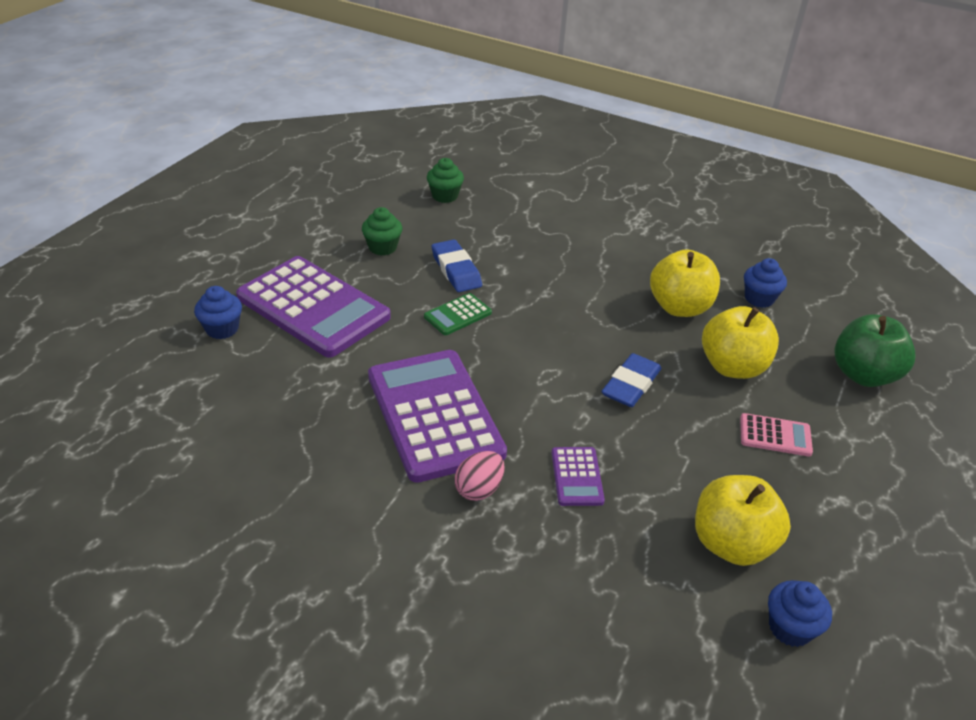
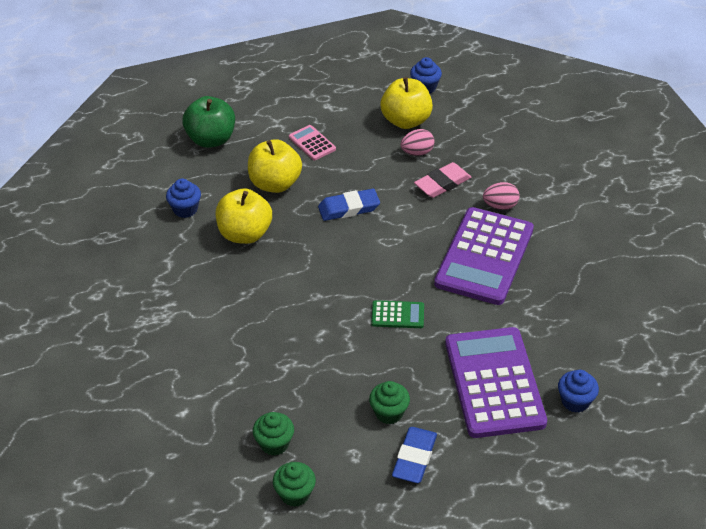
camera: 135 degrees left, 5 degrees up
(396, 181) = (295, 494): none -> green cupcake
(456, 270) = (356, 354): blue eraser -> blue eraser (414, 458)
(577, 477) = (442, 183): purple calculator -> pink eraser
(656, 502) = (417, 152): none -> pink egg

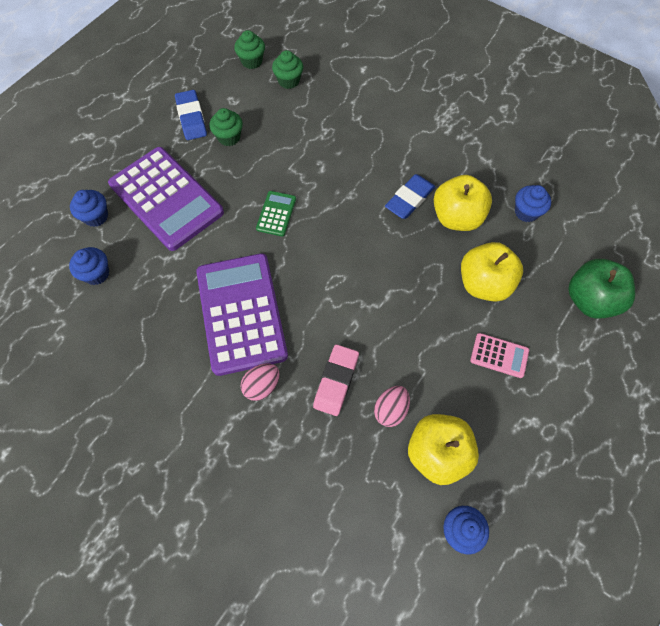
camera: 145 degrees right, 20 degrees up
(349, 208) = (397, 295): blue eraser -> blue eraser (409, 199)
(397, 315) = (276, 214): green calculator -> green calculator turned 135 degrees clockwise
(597, 348) = (96, 274): none -> blue cupcake

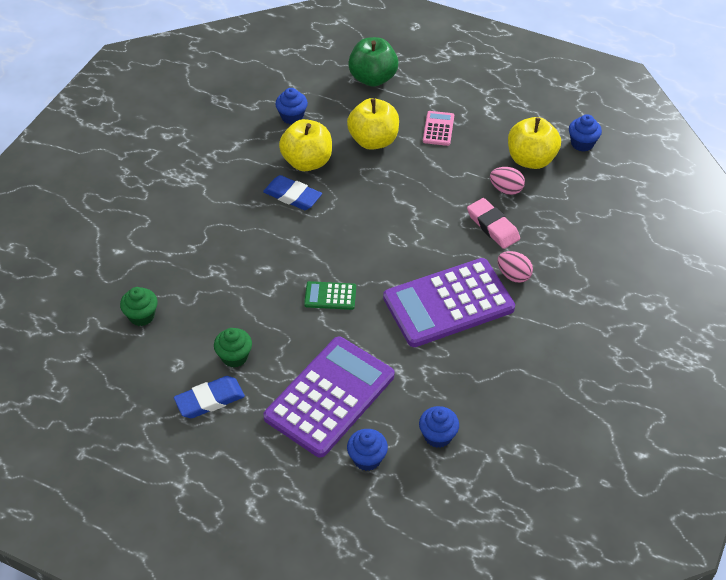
camera: 100 degrees left, 15 degrees down
(252, 61) = (111, 358): green cupcake -> none
(336, 381) = (493, 226): pink eraser -> pink eraser turned 45 degrees clockwise

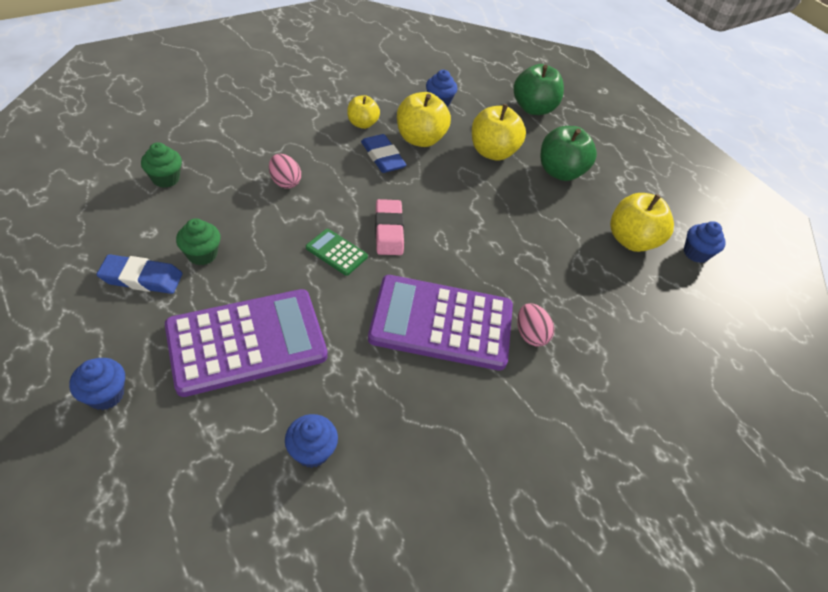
camera: 25 degrees right, 0 degrees up
(248, 174) = (362, 124): none -> yellow apple
(367, 458) = (220, 427): blue cupcake -> blue cupcake (106, 394)
(438, 129) = (560, 172): pink calculator -> green apple
(493, 226) = (546, 278): pink eraser -> pink eraser (389, 230)
(506, 189) = (585, 253): pink egg -> pink egg (285, 182)

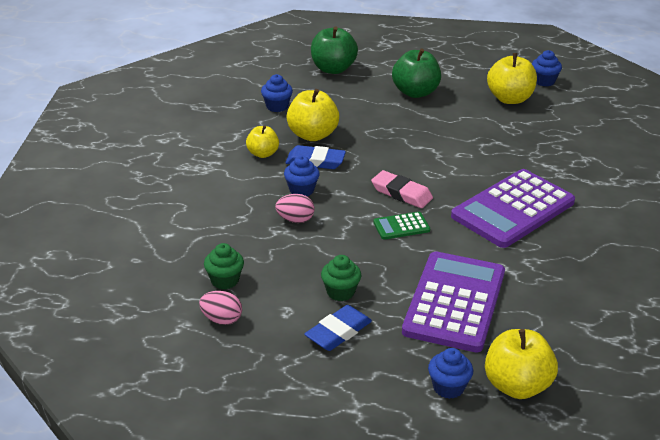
camera: 45 degrees left, 15 degrees down
(312, 451) = (576, 308): blue cupcake -> blue cupcake (301, 190)
(492, 152) = (363, 110): yellow apple -> yellow apple (517, 386)
(530, 334) = (554, 178): pink egg -> pink egg (221, 319)

